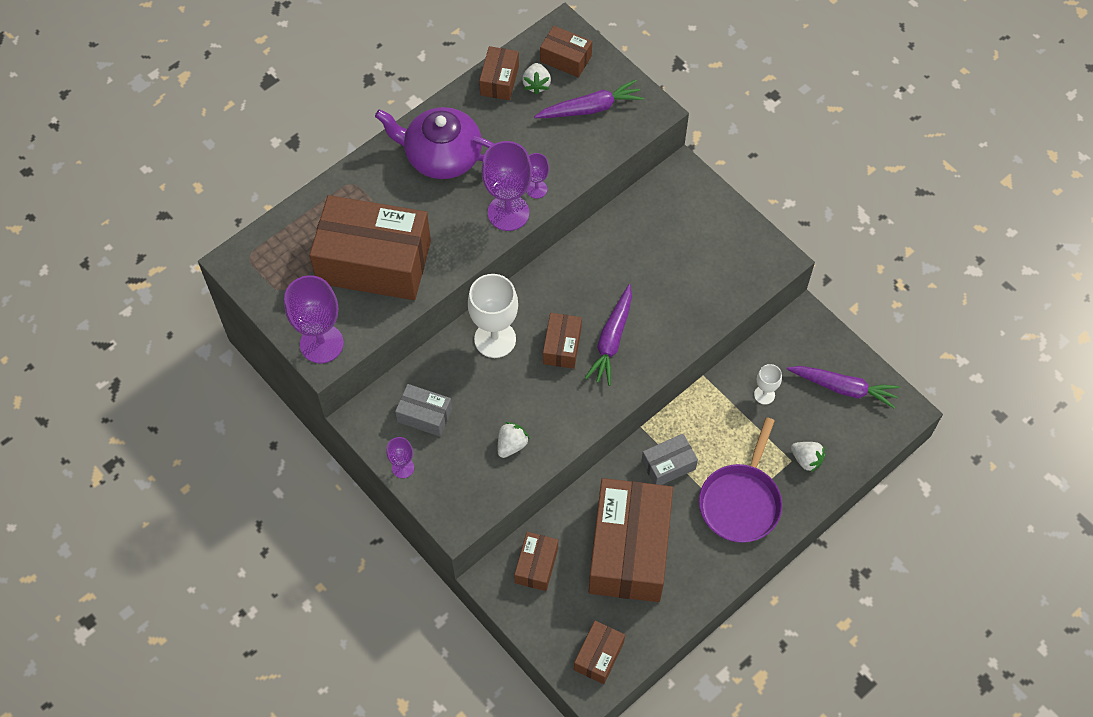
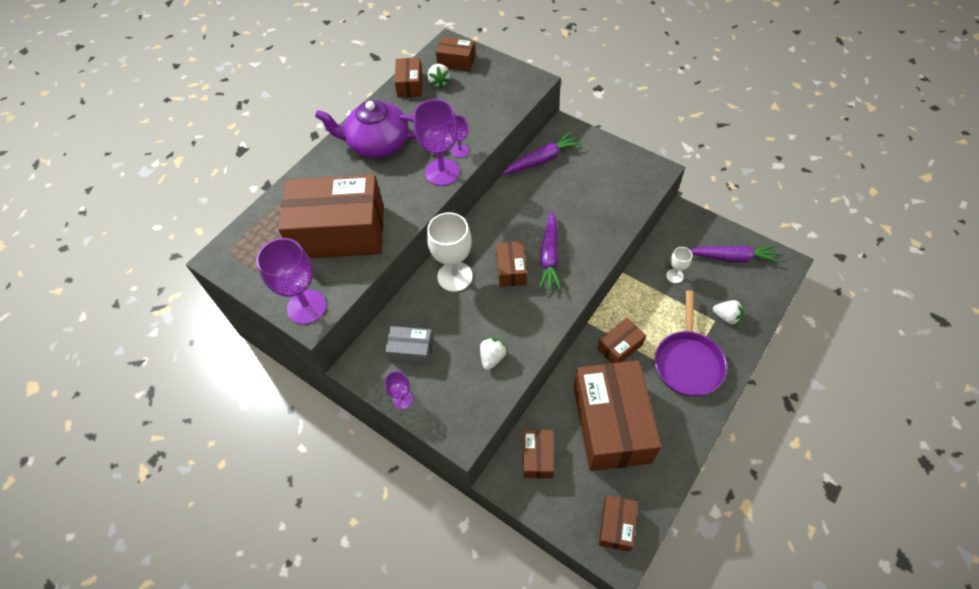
camera: 10 degrees left, 5 degrees down
(590, 108) = (485, 89): purple carrot -> purple carrot (542, 160)
(668, 465) = (619, 347): grey box -> brown box

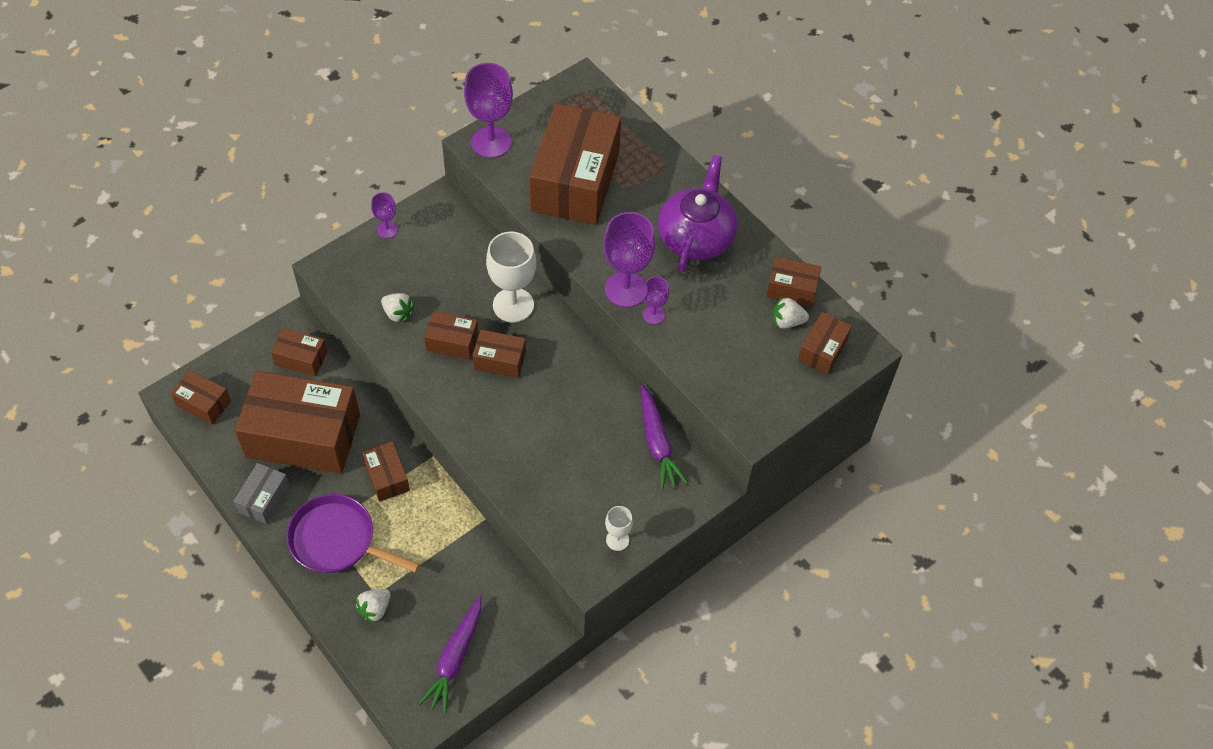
camera: 100 degrees right, 0 degrees up
(411, 350) = (438, 247): grey box -> grey box (264, 499)
(506, 307) = (452, 342): none -> brown box
(549, 256) = (503, 404): purple carrot -> none
(674, 276) = (456, 576): white goblet -> white goblet (617, 540)

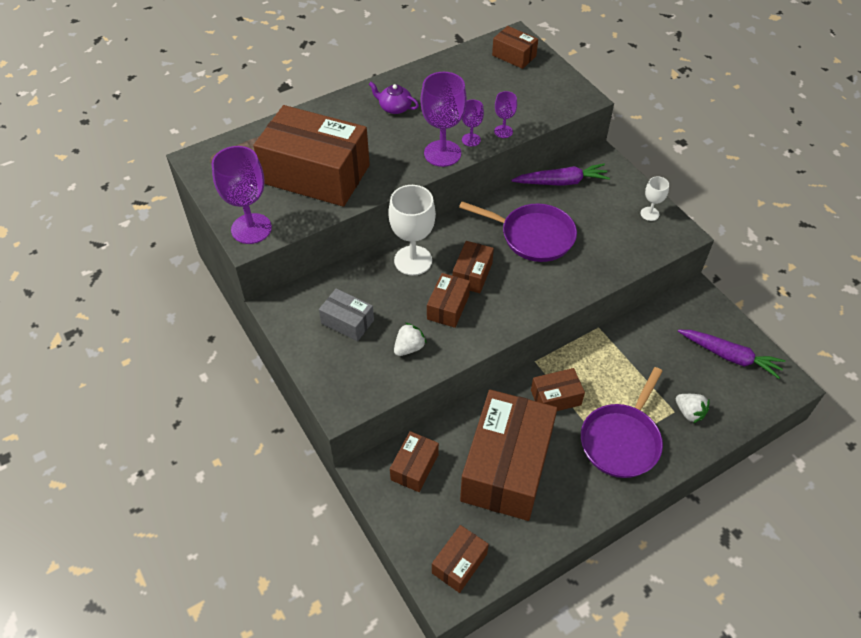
camera: 80 degrees left, 5 degrees down
(264, 499) = (577, 503): grey box -> grey box (347, 322)
(387, 230) = (304, 352): purple goblet -> purple goblet (503, 131)
(563, 416) = (533, 236): none -> purple pan
(696, 237) = (394, 107): purple teapot -> purple teapot, size x0.49
(787, 321) = (486, 69): white strawberry -> none
(791, 289) = (455, 63): brown box -> none

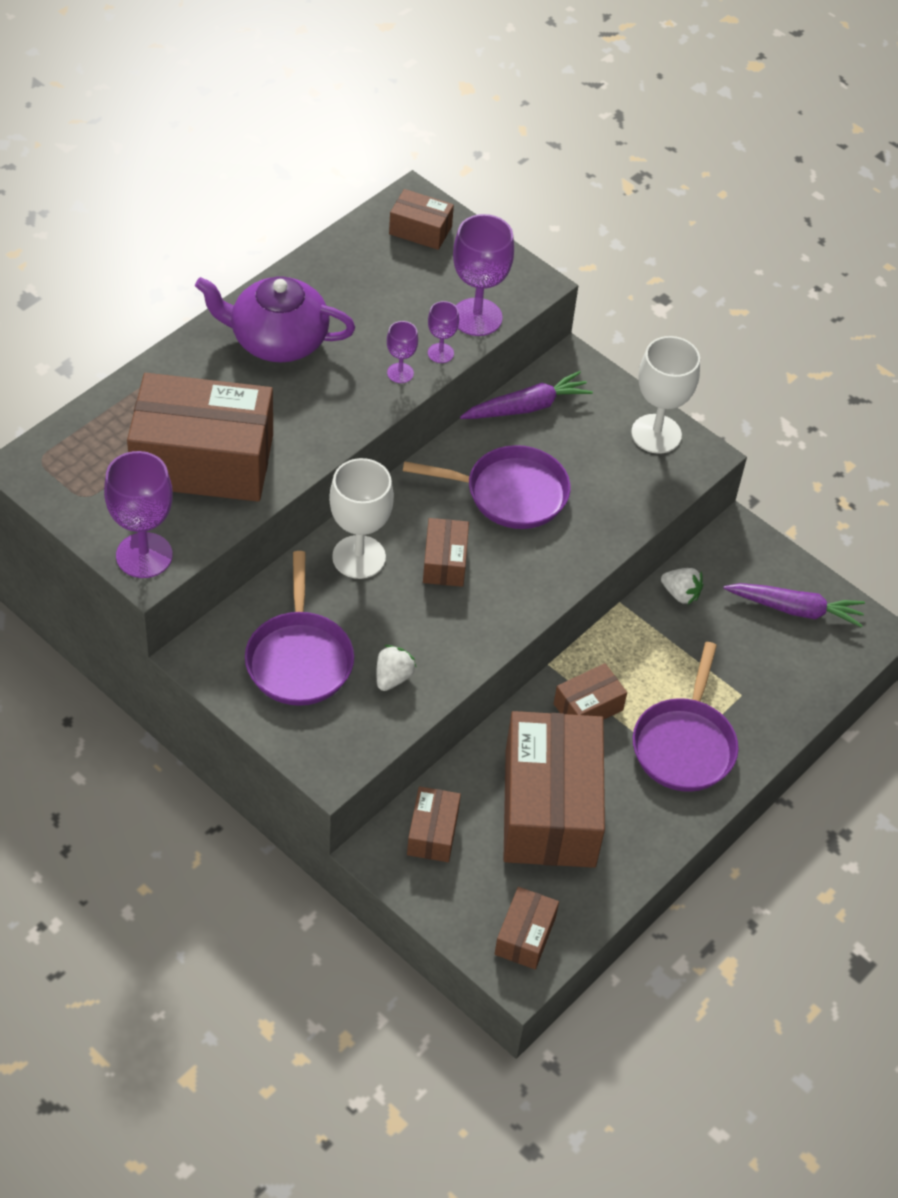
camera: 20 degrees left, 0 degrees up
(347, 322) = (299, 658): grey box -> purple pan
(394, 107) = (277, 340): purple teapot -> purple teapot, size x2.03
(442, 153) = (367, 400): purple goblet -> purple goblet (477, 317)
(448, 307) = (426, 613): brown box -> none
(649, 214) = (656, 434): white goblet -> white goblet, size x1.95
(689, 412) = (760, 692): white strawberry -> white strawberry (680, 594)

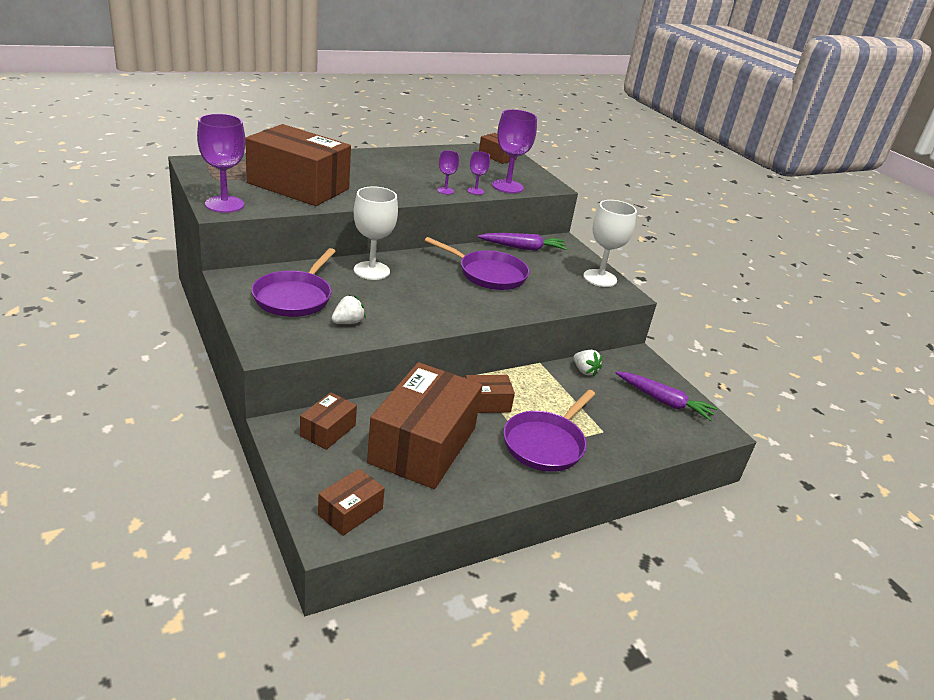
camera: 20 degrees right, 20 degrees down
(277, 340) = (383, 164): purple teapot -> none
(445, 562) = (424, 287): brown box -> none

